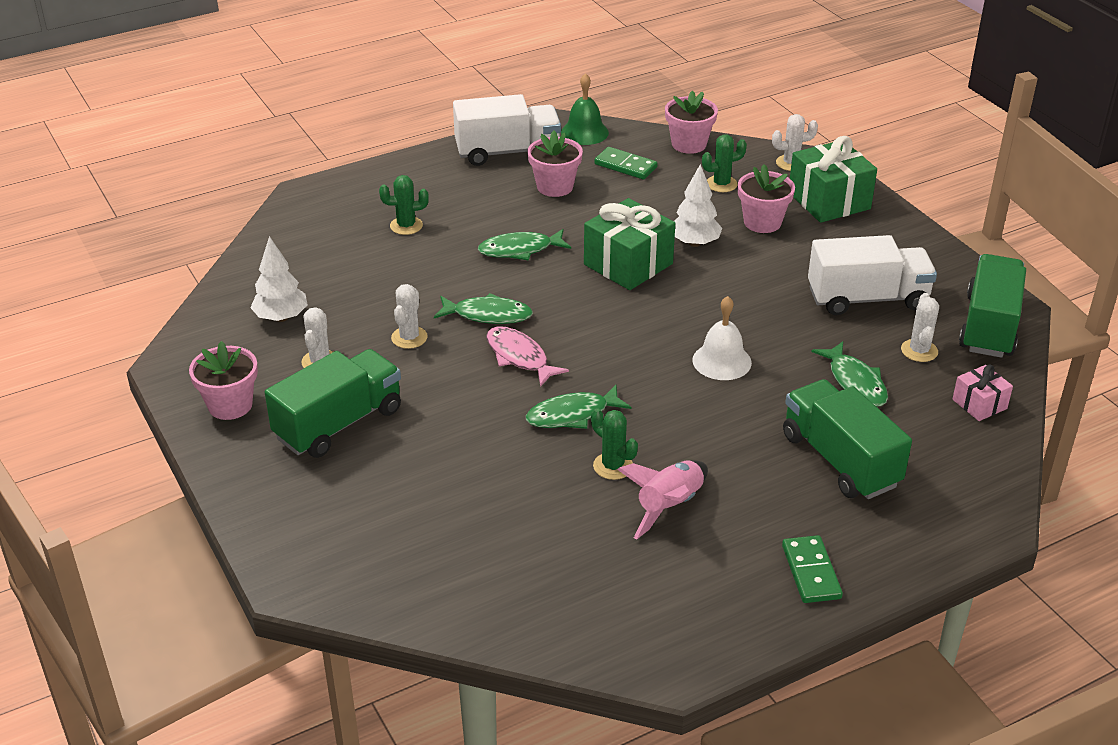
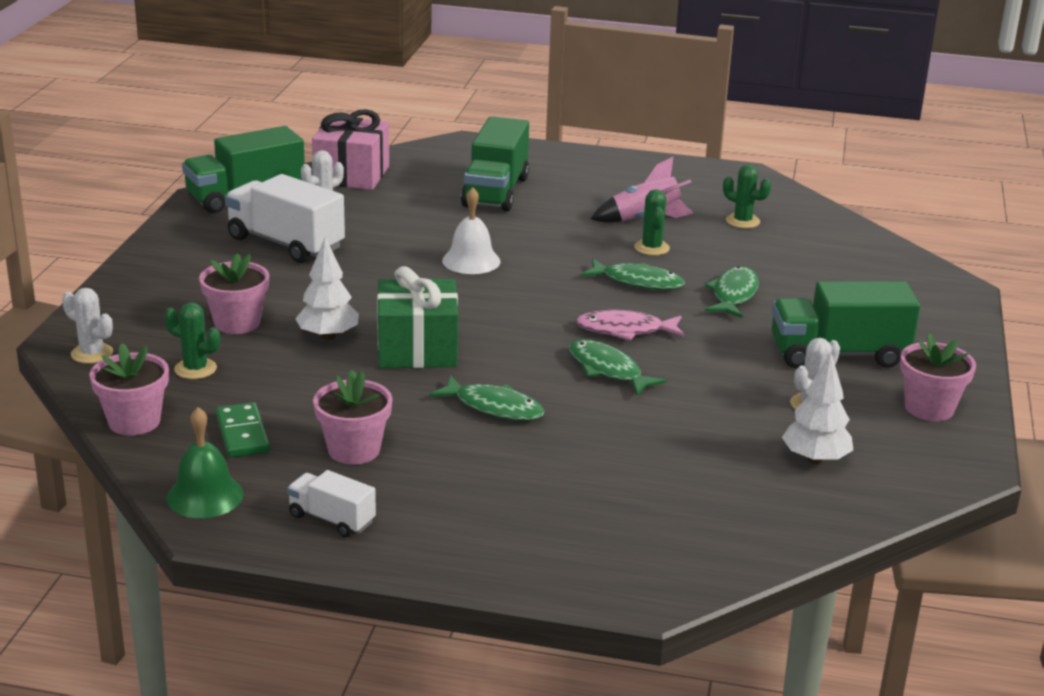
camera: 140 degrees left, 10 degrees down
(406, 226) = (575, 489): green cactus -> green cactus (742, 221)
(409, 337) = (704, 385): white cactus -> none
(507, 152) = (331, 519): white truck -> white truck, size x0.54
(519, 357) = (625, 330): pink fish -> pink fish turned 90 degrees clockwise
(811, 572) = (606, 168): green domino -> none
(829, 201) = (143, 310): green gift -> none
(855, 382) = (403, 213): green fish -> green fish (733, 294)
(979, 404) = (351, 175): pink gift -> pink gift, size x1.87

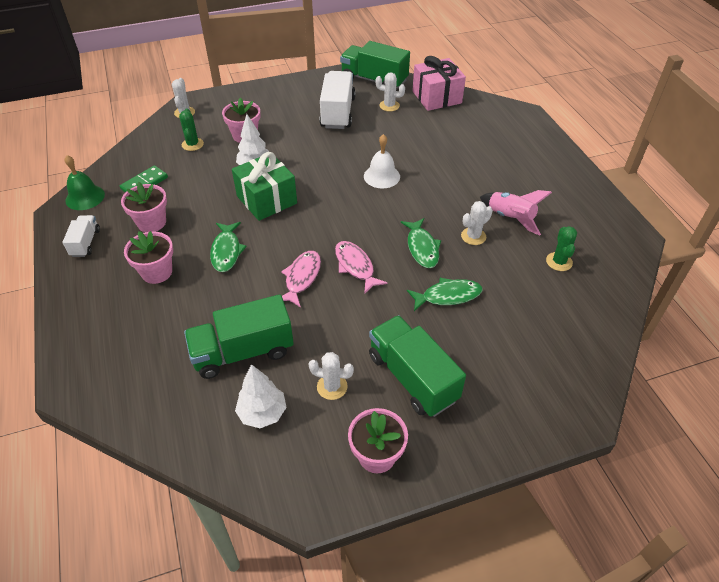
camera: 60 degrees right, 20 degrees up
(134, 421) = (135, 150): pink flower pot -> pink flower pot (157, 272)
(496, 192) = (476, 149): green truck -> green truck (243, 352)
(608, 370) = (301, 278): green fish -> pink fish
(651, 248) = (473, 236): green cactus -> white cactus

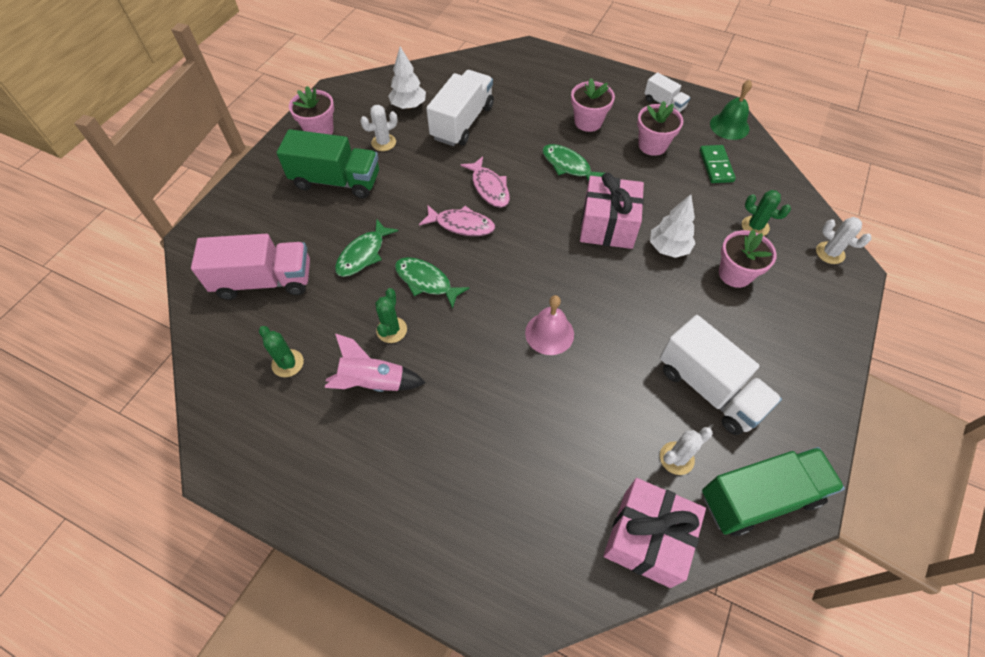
camera: 135 degrees right, 10 degrees up
(243, 352) = (462, 122): green truck -> white truck
(267, 200) = (607, 226): green gift -> pink gift
(381, 176) = (549, 333): white bell -> pink bell
(473, 236) = (391, 330): white cactus -> green cactus
(541, 329) = (264, 281): none -> pink truck

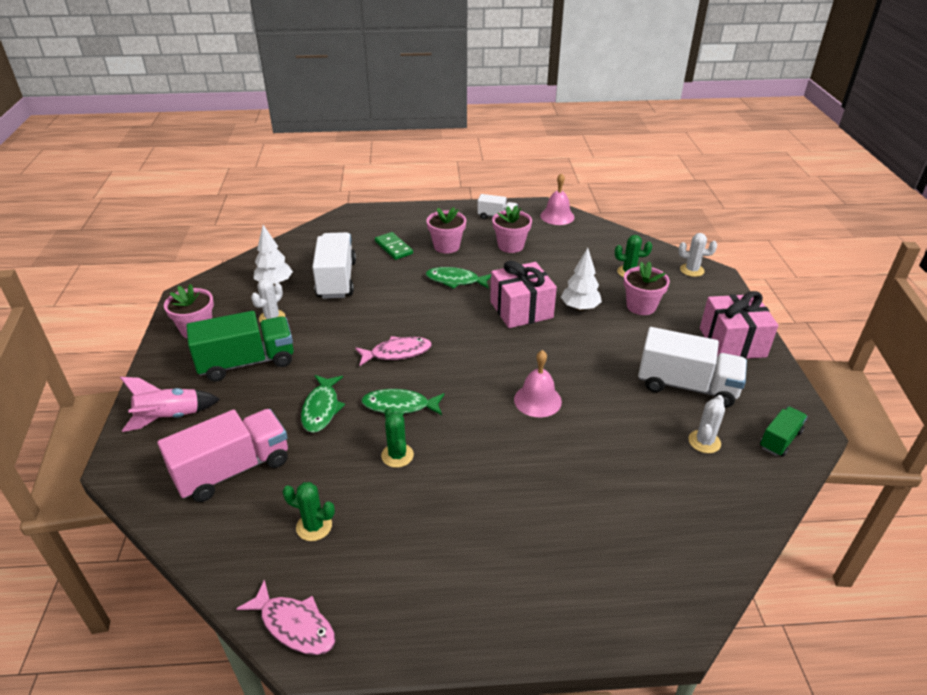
camera: 30 degrees left, 20 degrees down
(373, 382) = (413, 503): pink rocket -> pink rocket (170, 418)
(489, 188) = (400, 318): pink fish -> pink fish (294, 625)
(646, 538) = (730, 506): pink gift -> pink gift (732, 342)
(716, 166) = (569, 244): green domino -> green domino (393, 248)
(729, 126) = (557, 216): green bell -> pink bell
(759, 497) = (780, 440): green truck -> green truck, size x0.54

